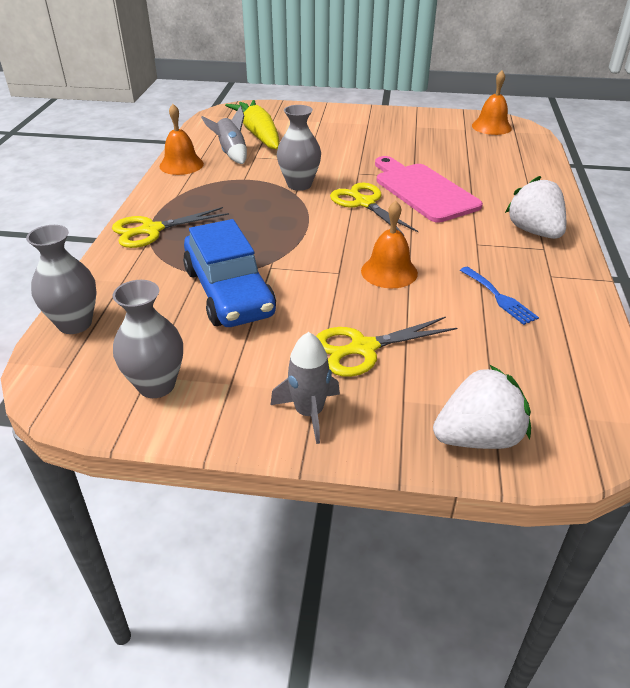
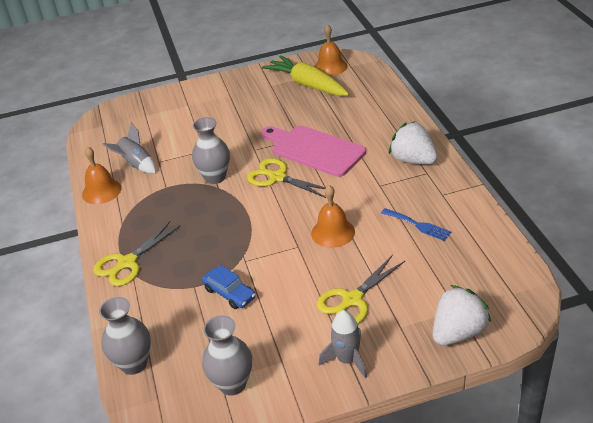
camera: 20 degrees left, 0 degrees up
(229, 292) = (229, 293): blue car -> blue car, size x0.52
(258, 134) = (144, 136): yellow carrot -> yellow carrot (307, 85)

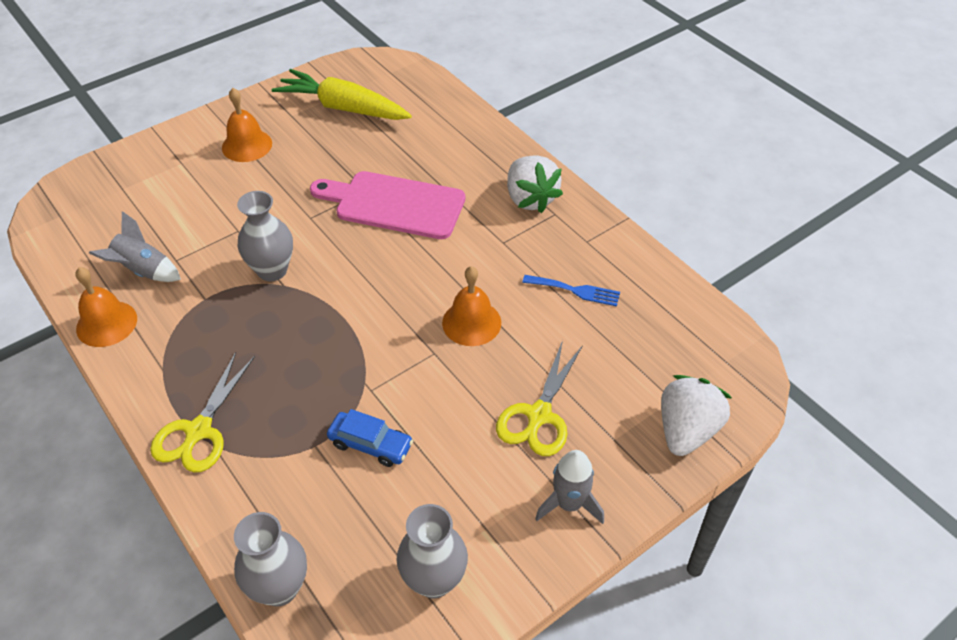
camera: 25 degrees left, 10 degrees up
(277, 177) = (361, 254): yellow scissors -> none
(330, 67) = (363, 76): orange bell -> orange bell (247, 145)
(413, 160) = (530, 199): white strawberry -> white strawberry turned 135 degrees counterclockwise

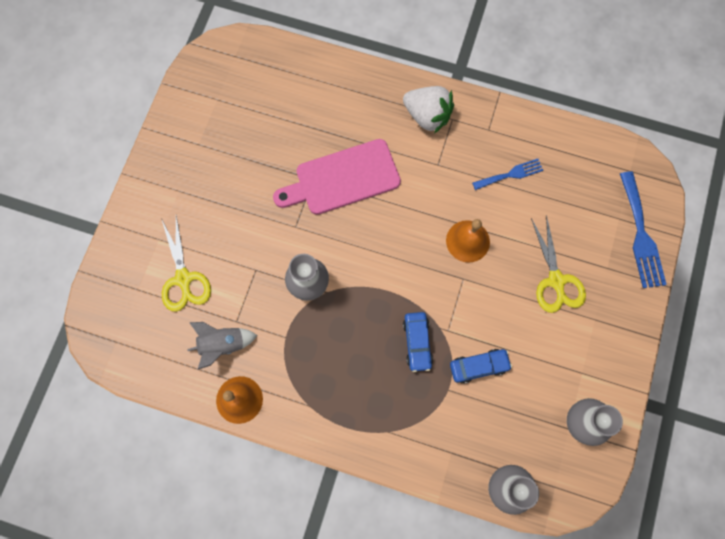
camera: 35 degrees left, 25 degrees up
(199, 431) = (372, 429): yellow scissors -> yellow scissors (183, 279)
(247, 145) = (192, 192): orange bell -> none
(327, 381) = (417, 342): none -> blue car
(343, 108) = (230, 113): yellow carrot -> none
(569, 504) = (613, 326): grey rocket -> none
(686, 430) = (641, 235): white strawberry -> blue fork

